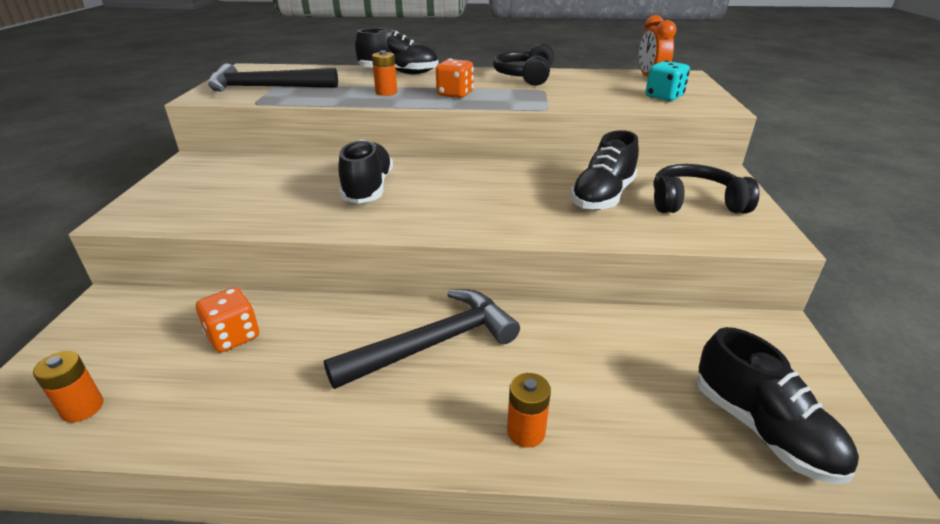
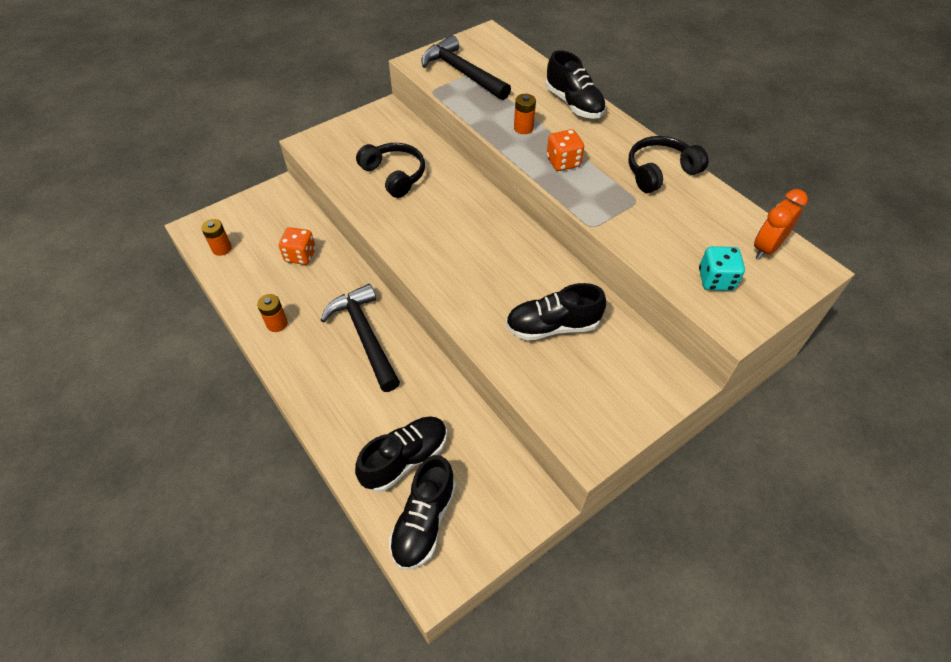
camera: 50 degrees right, 20 degrees up
(368, 188) = (436, 207): black shoe -> black shoe (405, 459)
(433, 344) = (365, 336): black hammer -> black hammer turned 135 degrees counterclockwise
(526, 432) = (335, 414): orange battery -> orange battery (277, 324)
(694, 202) = (601, 383): black headphones -> black headphones (394, 175)

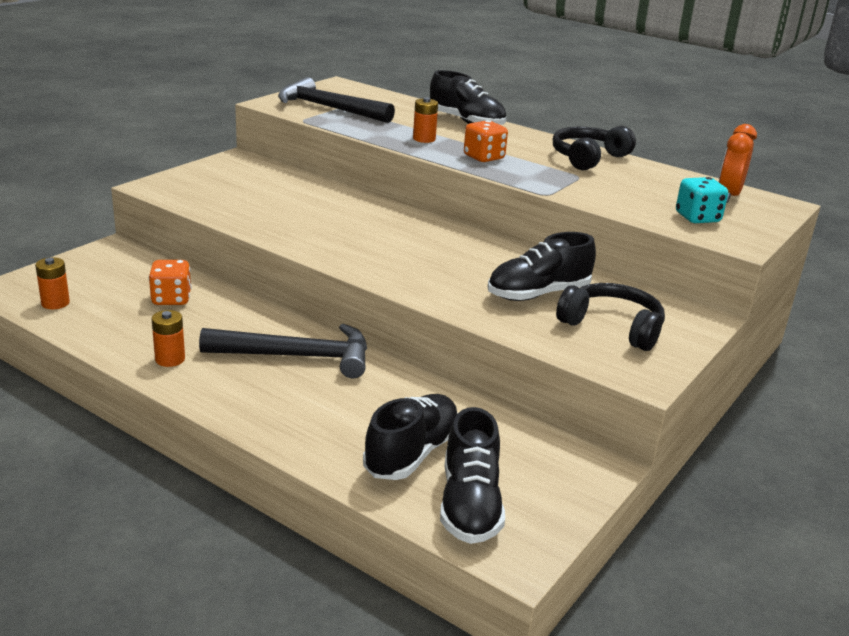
camera: 20 degrees left, 25 degrees down
(365, 336) = (297, 356): black hammer -> black hammer turned 135 degrees clockwise
(394, 175) = (278, 203): black headphones -> black headphones (612, 327)

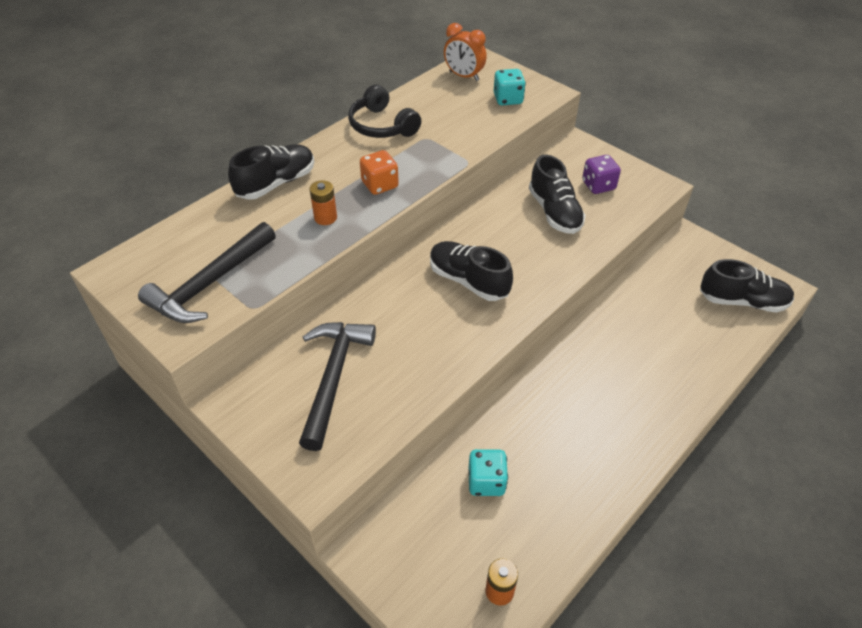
camera: 80 degrees left, 20 degrees up
(170, 359) = (598, 473): orange battery -> none
(171, 299) = (486, 481): orange dice -> turquoise dice
(297, 356) = (582, 382): black hammer -> black hammer (333, 378)
(412, 454) = (698, 323): black shoe -> black shoe (468, 281)
(612, 327) = (598, 185): black headphones -> purple dice

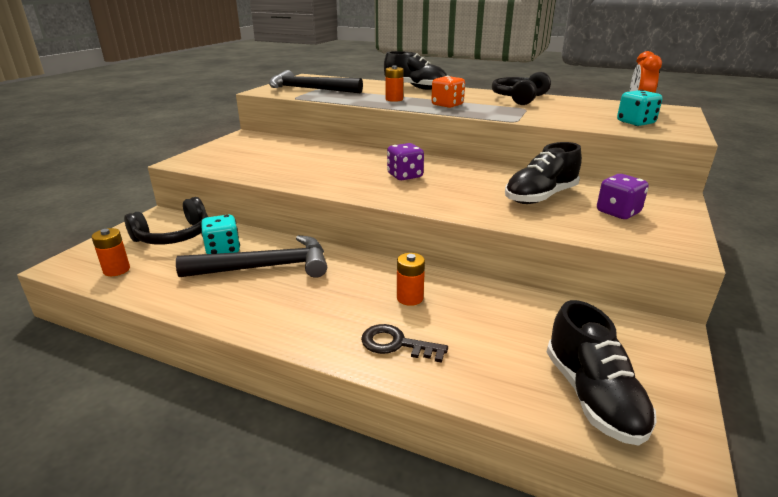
camera: 70 degrees right, 20 degrees down
(333, 378) = (275, 153): black hammer -> black hammer (265, 267)
(430, 531) = (174, 236): none -> black headphones
(468, 281) = (405, 176): black shoe -> purple dice
(618, 353) = (410, 298): none -> orange battery
(677, 379) = (396, 344): none -> black key

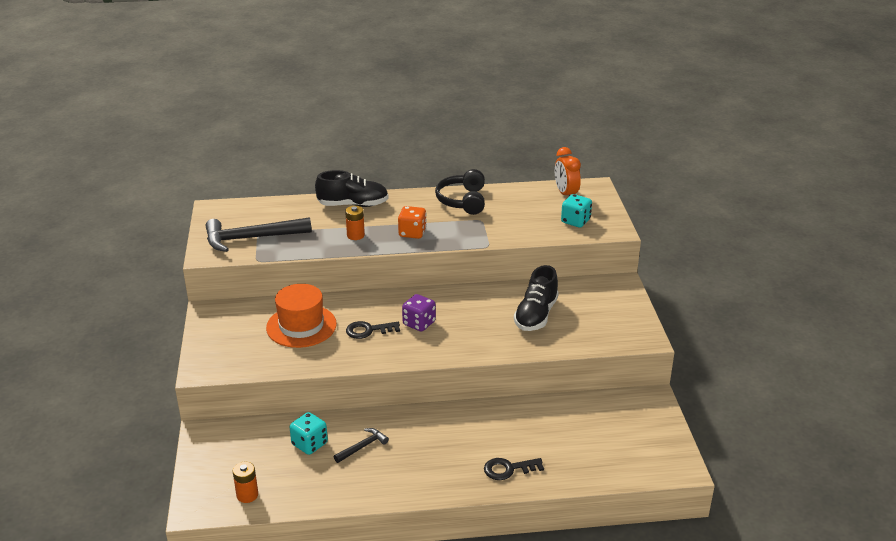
camera: 30 degrees left, 5 degrees up
(174, 236) = (248, 446): black headphones -> none
(265, 267) = (362, 447): black hammer -> black hammer, size x0.48
(299, 156) = (301, 326): none -> orange hat
(351, 170) = (368, 330): none -> black key
(410, 298) = (488, 432): orange battery -> none
(592, 396) = (632, 457): black shoe -> none
(618, 212) = (594, 315): purple dice -> none

